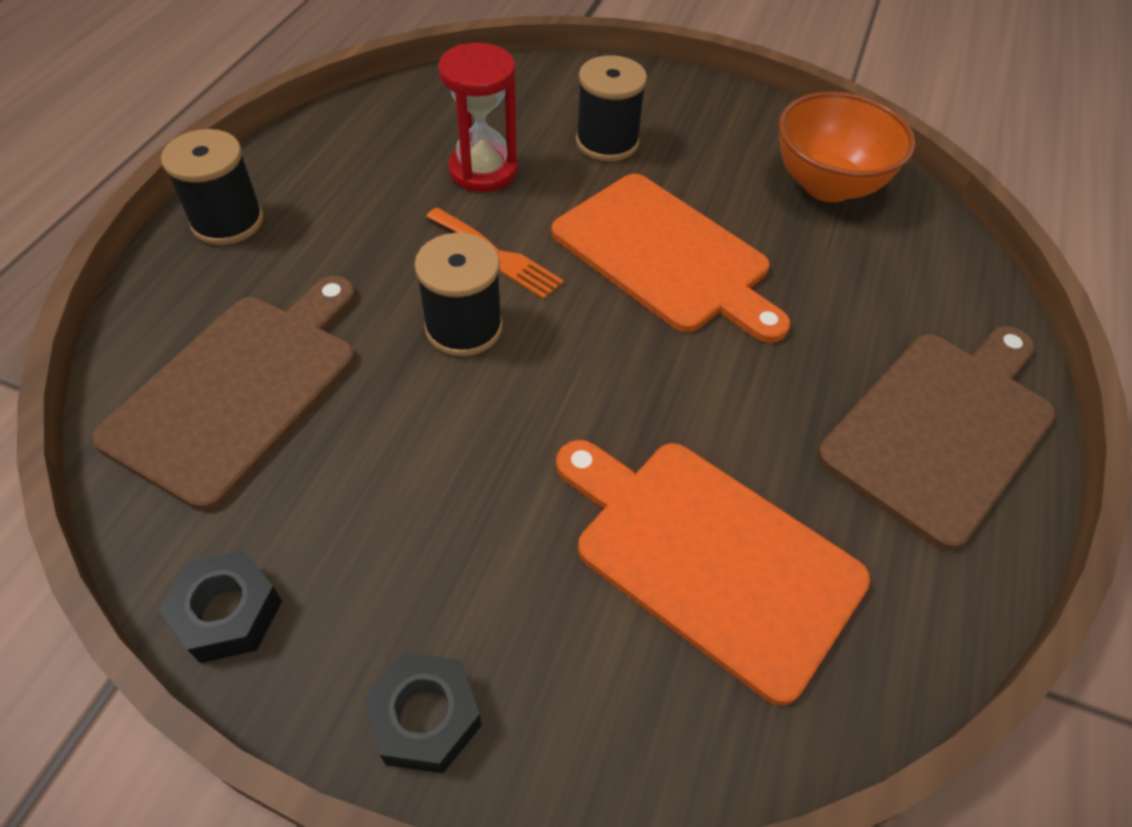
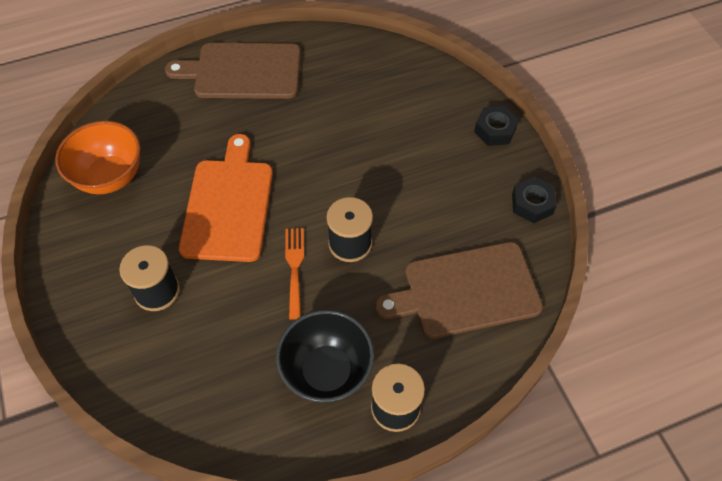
camera: 130 degrees left, 5 degrees up
(341, 200) = (327, 371): none -> black bowl
(483, 170) = (238, 328): red hourglass -> none
(709, 557) = (368, 101): orange cutting board -> none

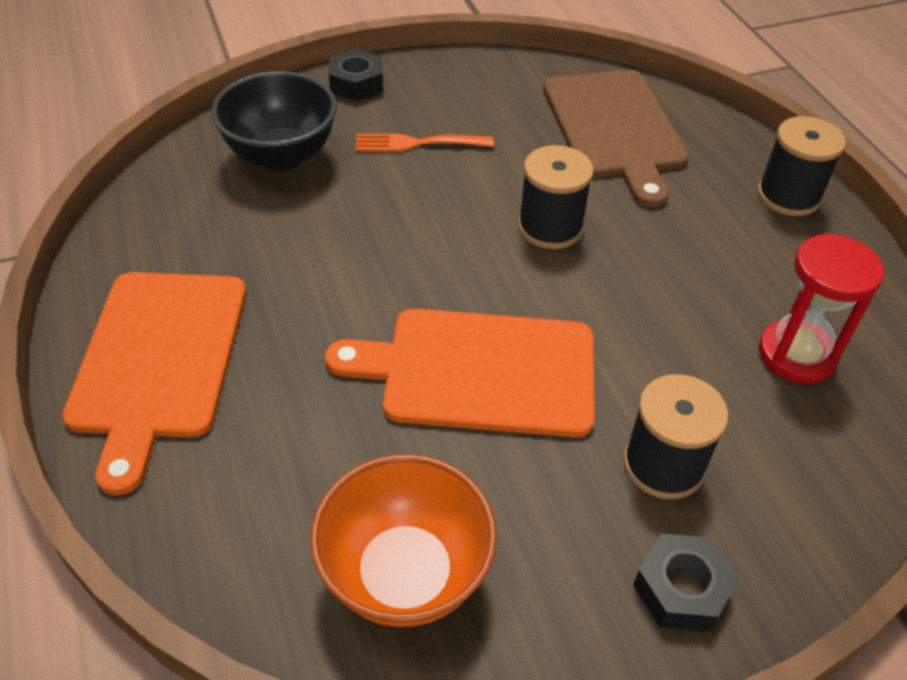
camera: 90 degrees left, 10 degrees down
(233, 379) = (796, 354): none -> red hourglass
(243, 71) = (159, 360): brown cutting board -> orange cutting board
(295, 268) = (598, 287): orange fork -> orange fork (417, 143)
(327, 371) = (757, 255): black bowl -> black bowl (281, 156)
(532, 204) = (481, 67): black nut -> black nut (681, 589)

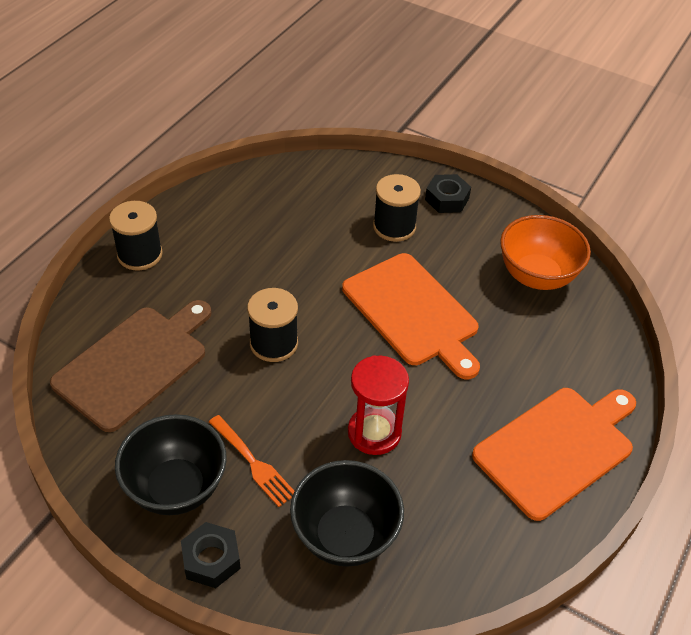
camera: 130 degrees left, 0 degrees up
(444, 94) = (176, 488): none -> black bowl
(796, 354) = (277, 210): red hourglass -> red hourglass (374, 432)

